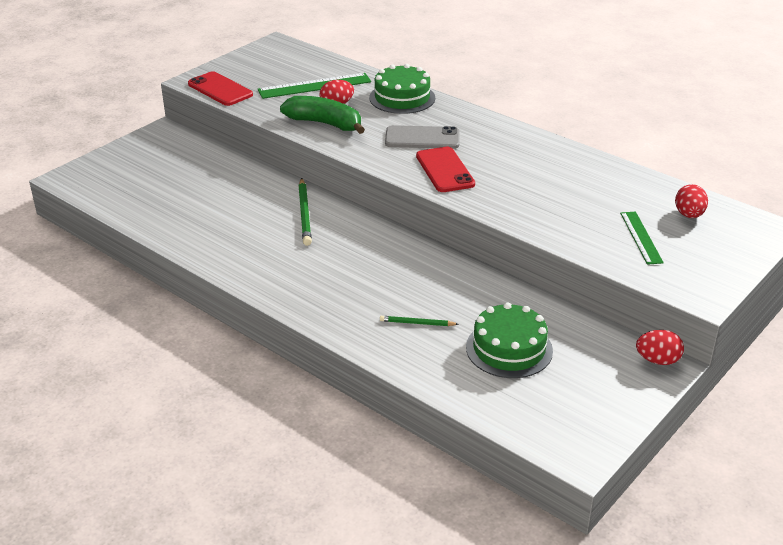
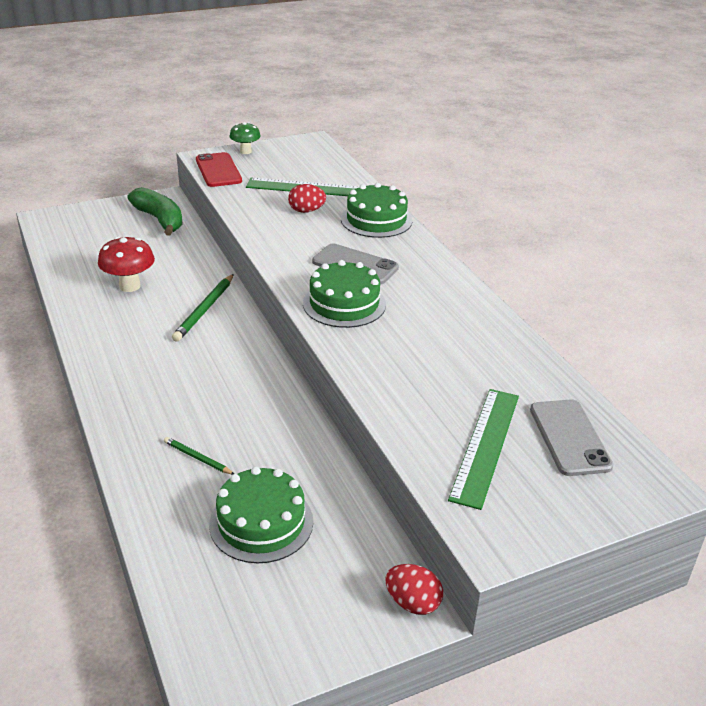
camera: 25 degrees right, 0 degrees up
(217, 214) = (130, 286): none -> red mushroom
(226, 67) = (245, 151): none -> green mushroom
(325, 123) = (277, 225): green banana -> green banana (160, 220)
(444, 170) = (344, 303): red phone -> green cake
(641, 237) = (486, 445): green ruler -> green ruler, size x1.55
(689, 215) = (569, 437): red egg -> grey phone

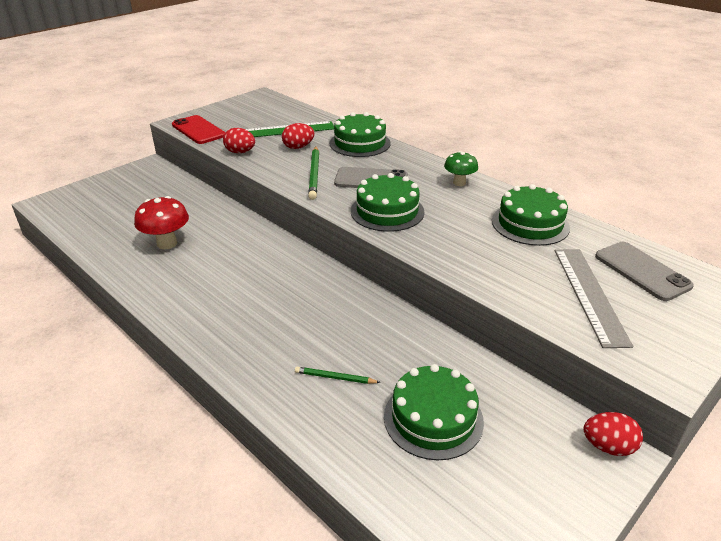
camera: 20 degrees left, 0 degrees up
(160, 220) = (157, 183): green banana -> none
(204, 310) = (250, 248): green pencil -> green pencil (314, 174)
(243, 204) = (240, 152): none -> red egg
(245, 151) = (211, 112): green mushroom -> green mushroom (459, 183)
(486, 445) = (589, 294): green ruler -> grey ruler
(489, 355) = (530, 224): none -> green cake

